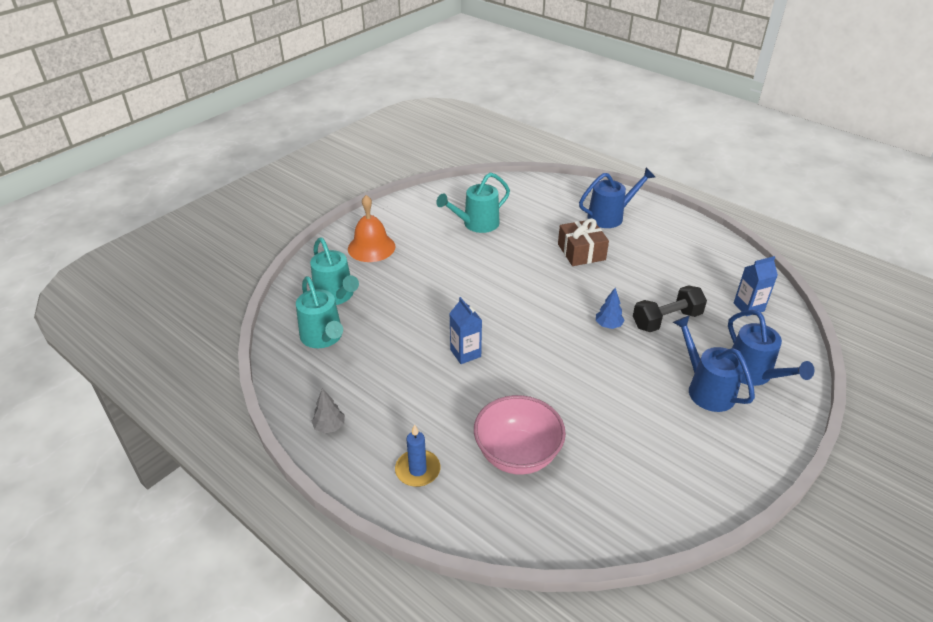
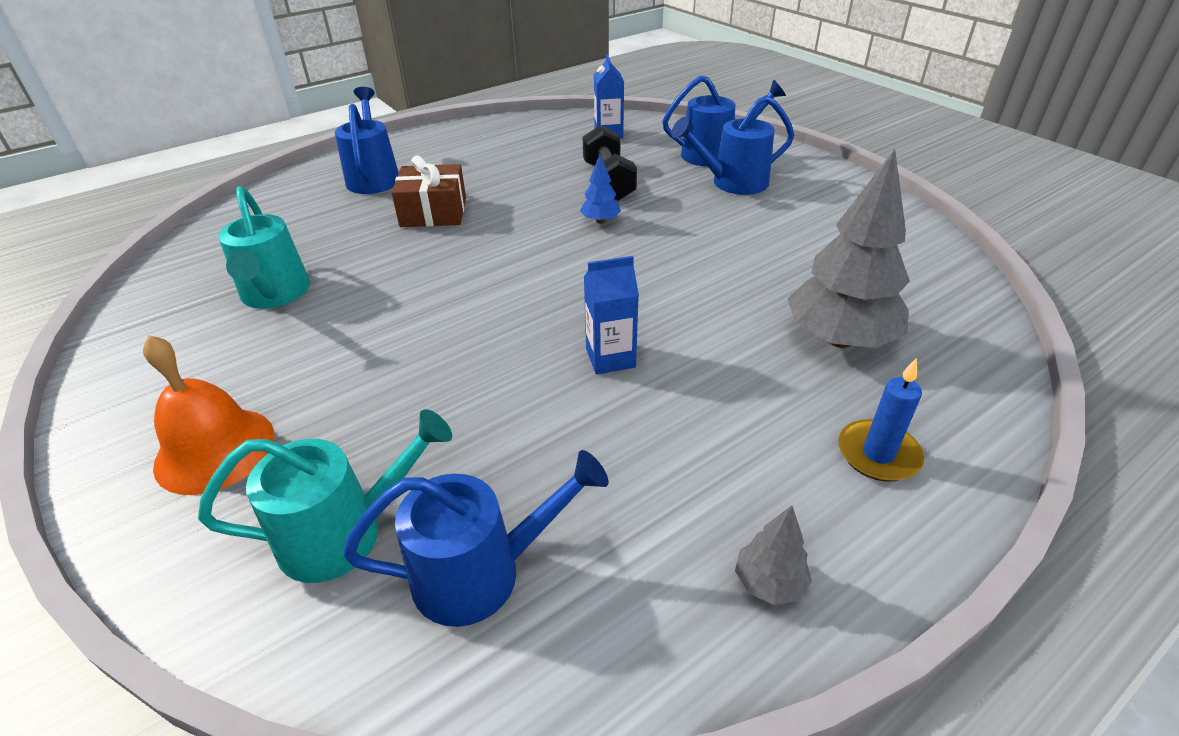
camera: 75 degrees left, 0 degrees up
(323, 338) = (482, 572): turquoise watering can -> blue watering can
(517, 455) = (839, 339): pink bowl -> grey tree

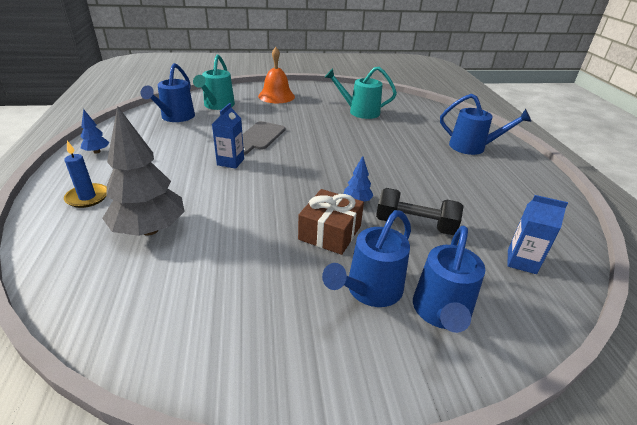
camera: 115 degrees right, 5 degrees down
(433, 212) = (412, 154): brown gift -> brown gift (330, 232)
(486, 369) = (260, 137): none -> grey cutting board
(732, 183) = (369, 290): blue watering can -> blue watering can turned 150 degrees counterclockwise
(769, 583) = (97, 152): grey tree -> blue tree

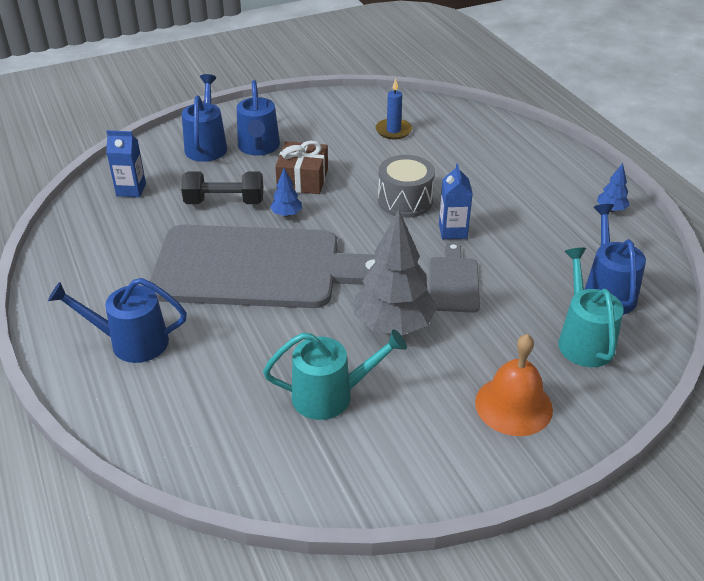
camera: 165 degrees right, 5 degrees up
(87, 197) = (539, 163): blue candle -> blue candle (393, 131)
(150, 229) = (453, 151): grey tree -> grey tree (393, 325)
(246, 190) = (405, 201): none -> grey drum
(369, 290) = (259, 148): blue watering can -> blue watering can turned 150 degrees clockwise
(389, 168) = (257, 267): none -> grey cutting board

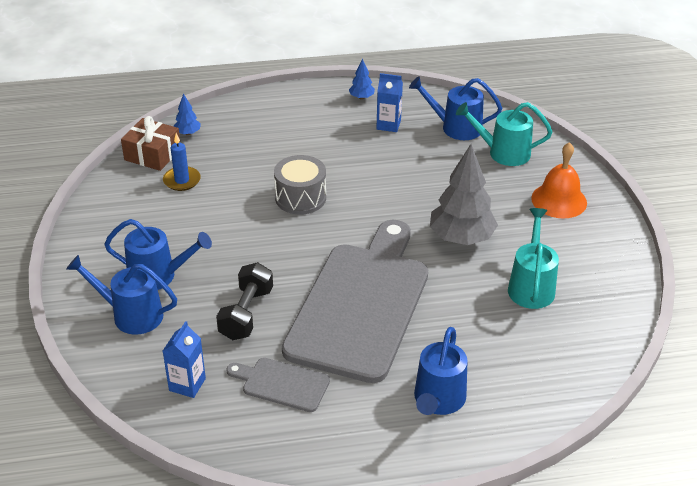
camera: 75 degrees left, 0 degrees up
(286, 214) = (287, 274): blue tree -> blue tree (188, 133)
(303, 179) = (234, 254): brown gift -> brown gift (153, 154)
(453, 231) = (355, 181): blue carton -> blue carton (388, 125)
(453, 281) = (420, 196): grey cutting board -> grey cutting board (282, 384)

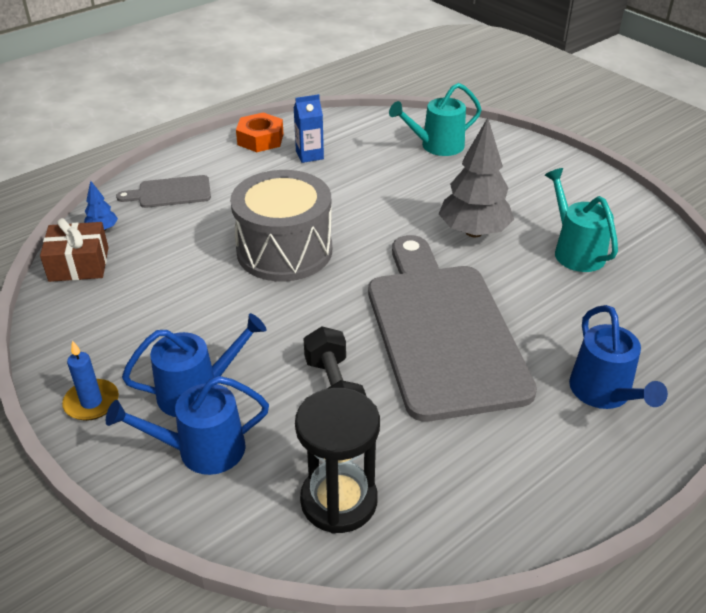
camera: 30 degrees left, 0 degrees up
(182, 180) = (137, 279): blue candle -> blue candle (91, 402)
(187, 384) = (339, 500): blue carton -> black hourglass
(282, 384) = (441, 449): grey cutting board -> grey cutting board (170, 193)
(300, 198) = (284, 250): grey drum -> grey drum, size x1.60
(361, 97) = (260, 139): blue tree -> orange nut
(455, 127) = (374, 138): blue watering can -> none
(559, 200) = (523, 169): orange bell -> none

